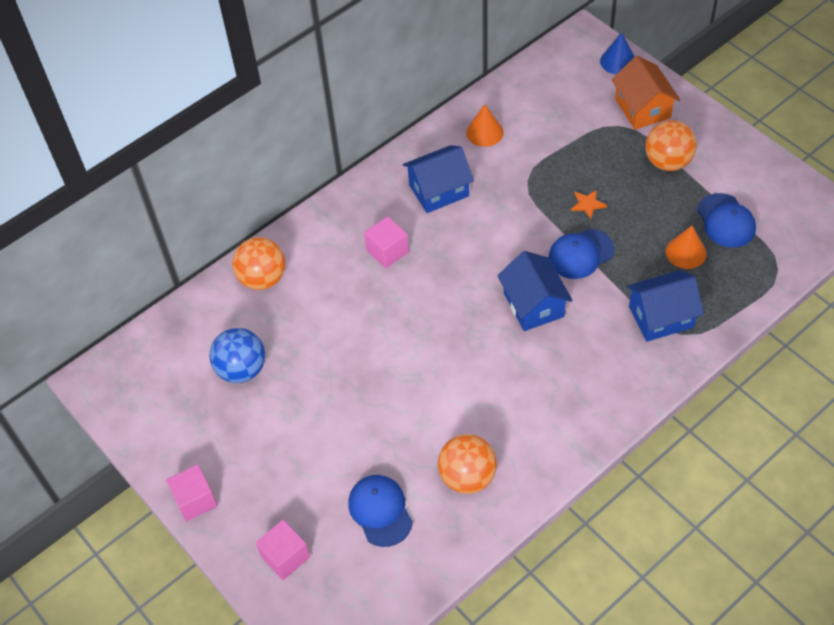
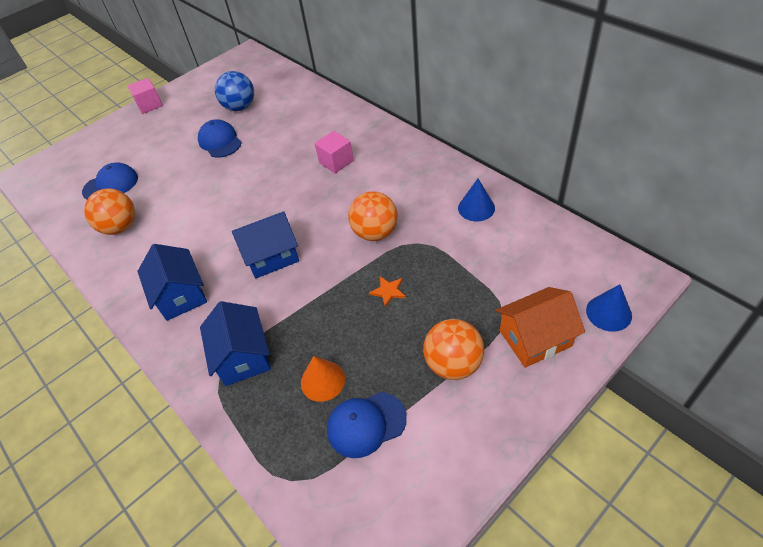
camera: 90 degrees right, 5 degrees down
(262, 278) = (315, 104): orange ball -> orange ball (375, 233)
(285, 557) = (96, 146): pink cube -> none
(438, 190) = (402, 184): blue house -> blue house (181, 295)
(484, 132) = (476, 208): orange cone -> blue cone
(580, 254) = (325, 288): blue cap -> blue cap (220, 141)

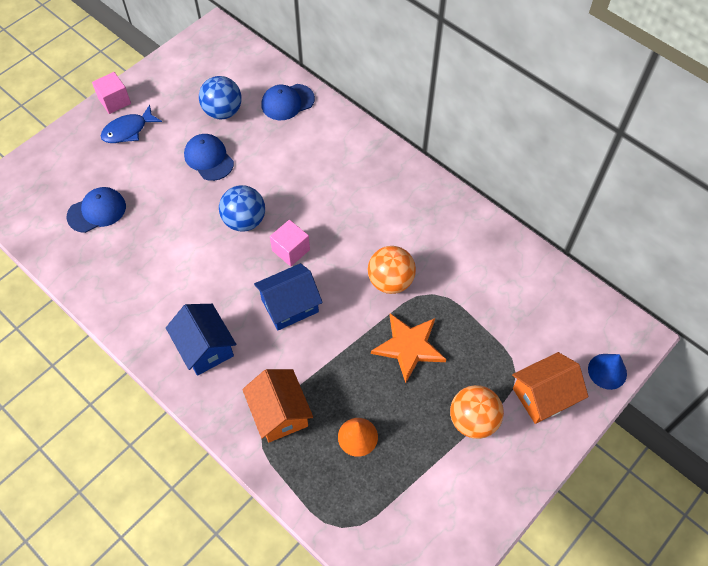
camera: 10 degrees left, 10 degrees up
(120, 227) = (122, 266): orange ball -> none
(155, 124) = (128, 130): none -> blue fish
(242, 187) = (244, 221): none -> blue ball
(243, 356) = (280, 413): blue house -> orange house
(336, 162) = (341, 192): pink cube -> pink cube (291, 250)
(366, 424) = (401, 477): blue cap -> blue cap (287, 102)
(388, 291) = (409, 346): orange star -> orange star, size x2.13
(476, 208) = (487, 255): blue cone -> none

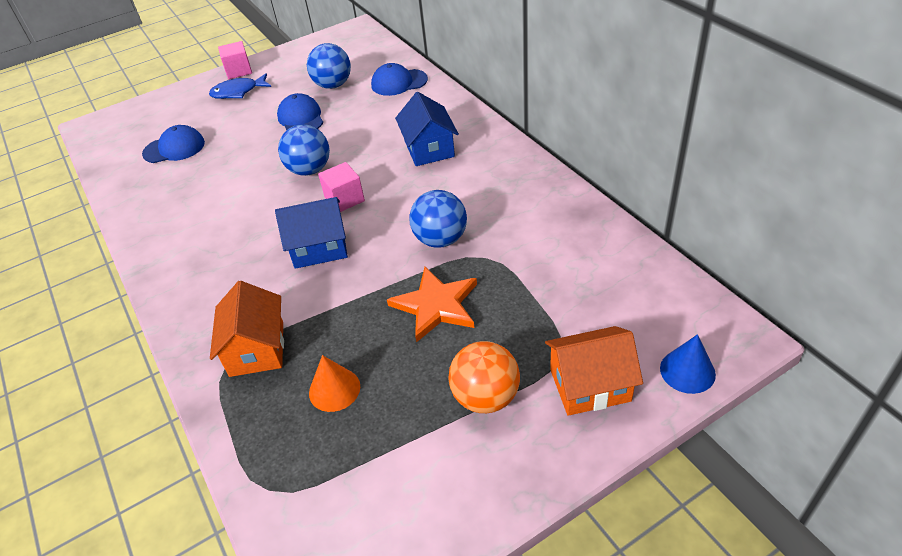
camera: 20 degrees right, 15 degrees down
(205, 347) = (211, 273): blue house -> blue house (429, 148)
(390, 281) = (440, 239): orange ball -> blue ball

